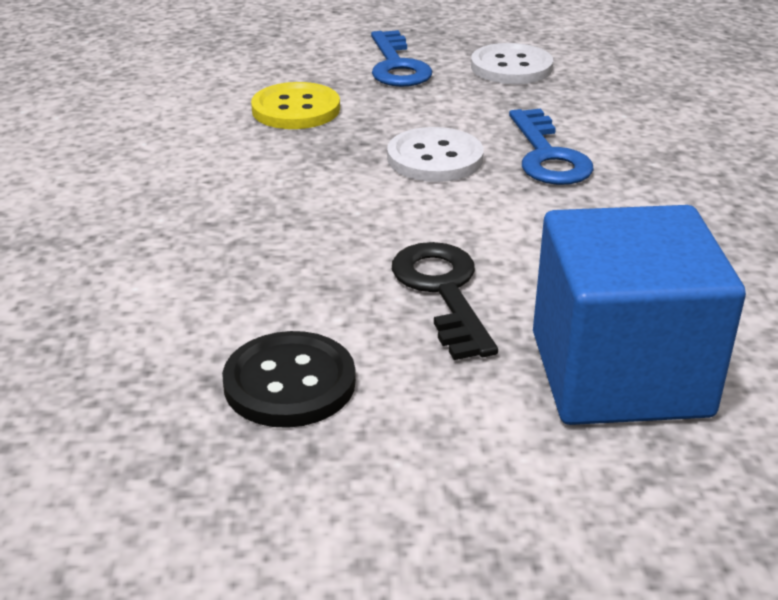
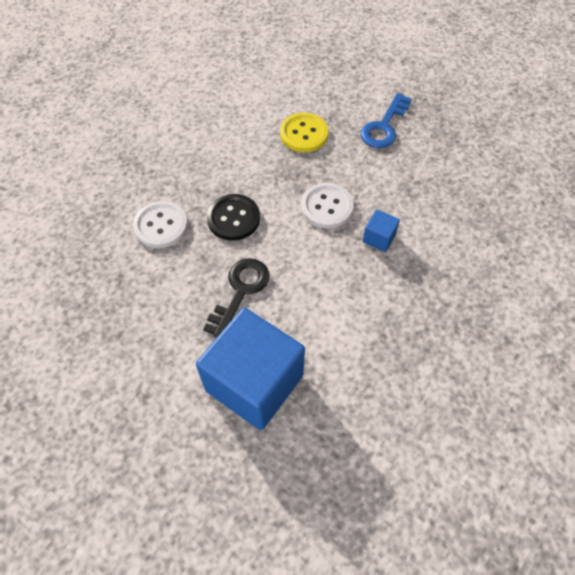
camera: 40 degrees right, 25 degrees up
(289, 383) = (142, 299): black button -> black button (233, 218)
(511, 67) = (440, 160): white button -> white button (161, 226)
(548, 156) = (379, 238): blue key -> blue cube

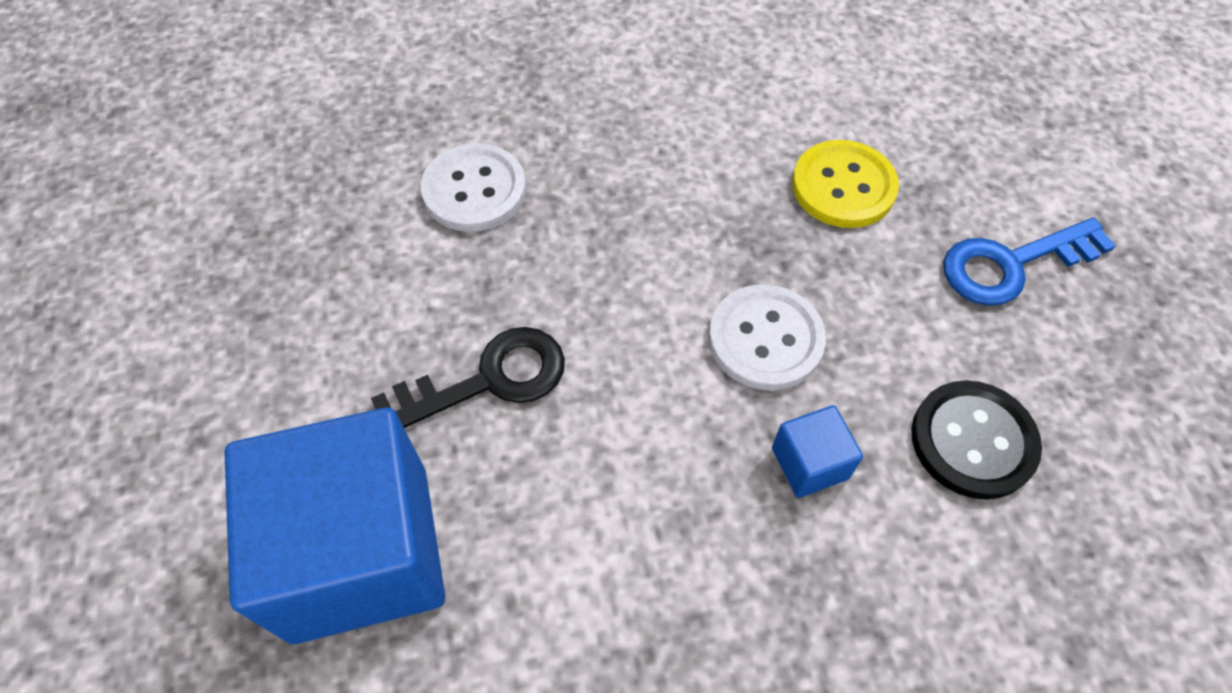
camera: 40 degrees right, 0 degrees up
(233, 218) = (592, 252): black button -> black button (973, 441)

